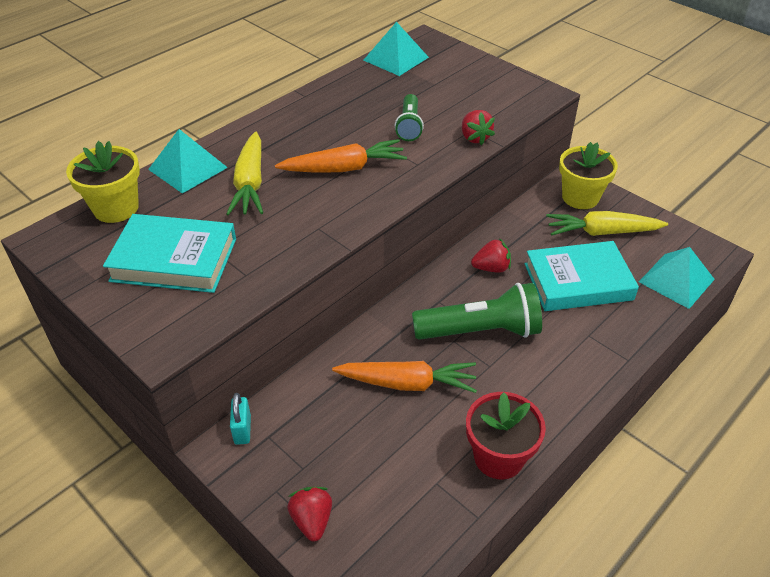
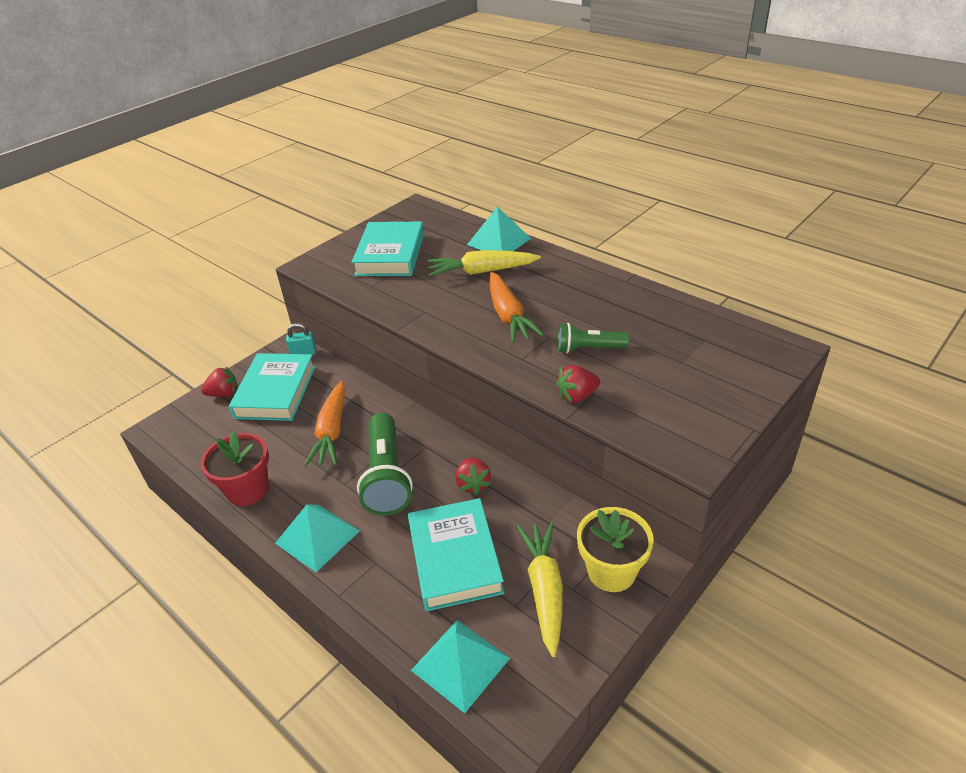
camera: 90 degrees right, 5 degrees down
(116, 208) = (447, 223): yellow flower pot -> none
(321, 453) = (275, 392): none -> turquoise book
(395, 58) = (727, 330): turquoise pyramid -> turquoise pyramid (317, 537)

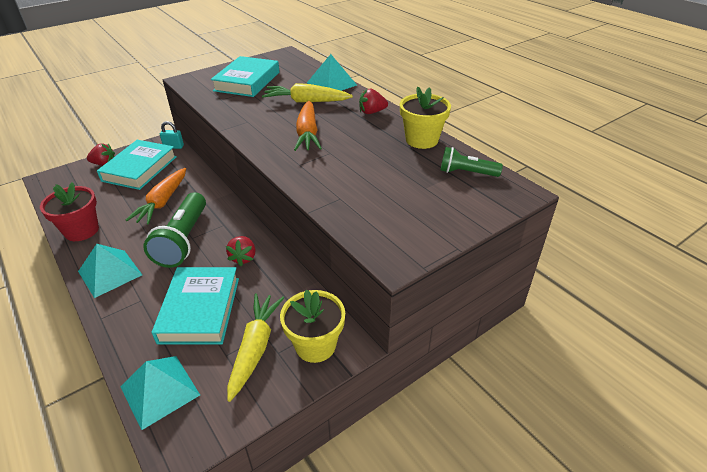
camera: 10 degrees right, 0 degrees up
(577, 396) = (325, 198): red strawberry -> red strawberry (372, 112)
(588, 349) = (355, 166): green flashlight -> green flashlight (466, 173)
(647, 301) = (421, 140): none -> yellow flower pot

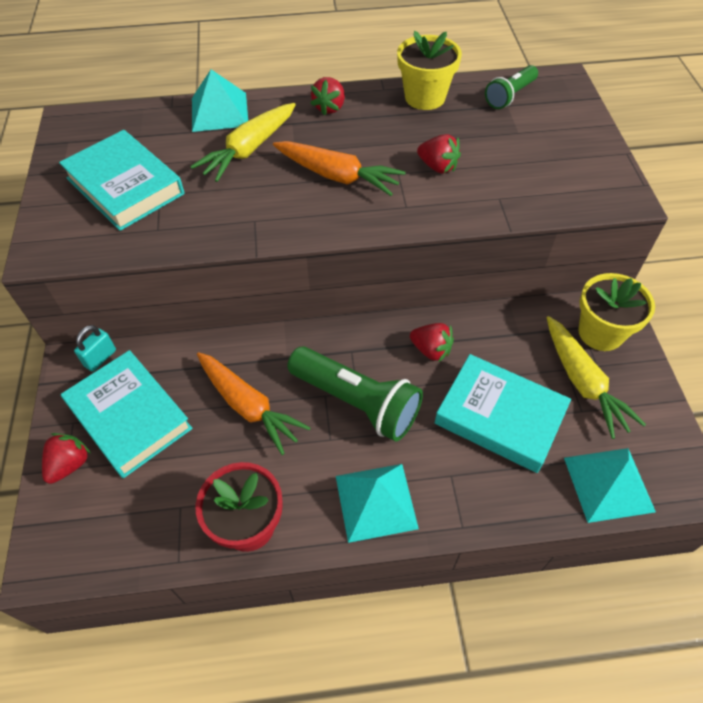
camera: 60 degrees left, 15 degrees up
(255, 348) = (583, 382): yellow carrot -> yellow carrot turned 150 degrees counterclockwise
(350, 165) = (438, 167): none -> red strawberry

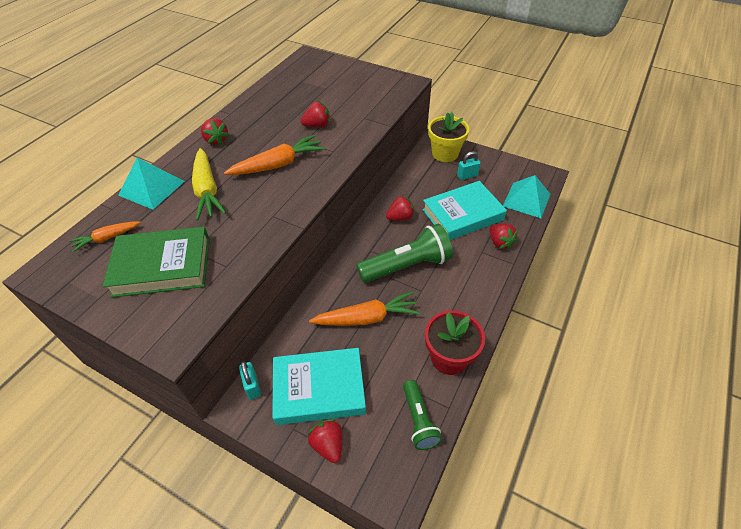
camera: 55 degrees left, 5 degrees down
(125, 186) = (162, 266): turquoise book -> green book
(133, 129) = (107, 238): none -> orange carrot
(375, 501) = (475, 290): turquoise pyramid -> none
(425, 97) = (258, 103): yellow flower pot -> none
(487, 490) = (500, 242): none -> red strawberry
(510, 96) = (296, 76): green flashlight -> green flashlight (419, 420)
(583, 382) = (467, 176): yellow carrot -> turquoise padlock

